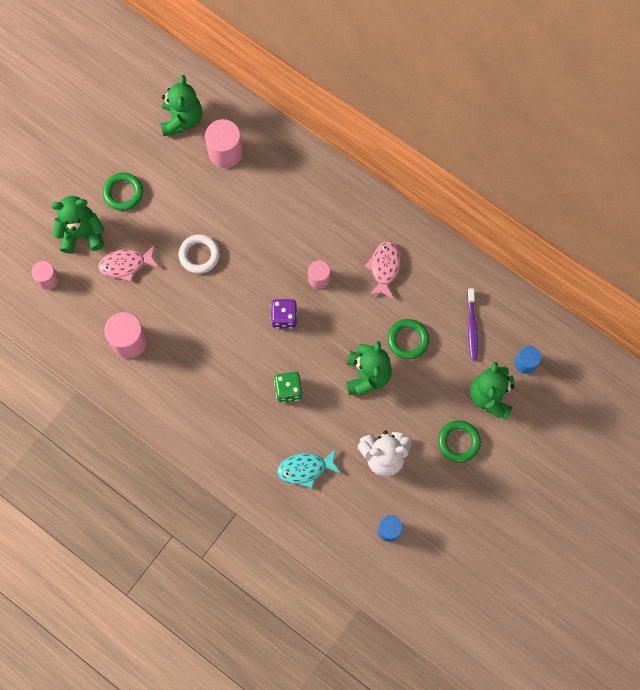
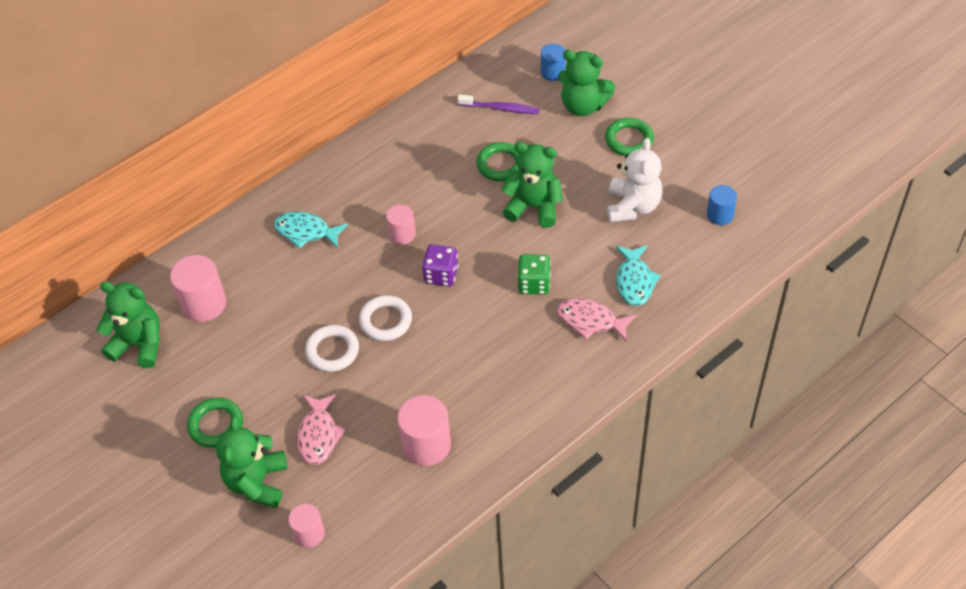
camera: 75 degrees left, 20 degrees down
(233, 286) = (386, 321): none -> white ring
(307, 206) = (306, 232): none -> turquoise fish
(384, 268) = (408, 172): pink fish -> pink fish (590, 321)

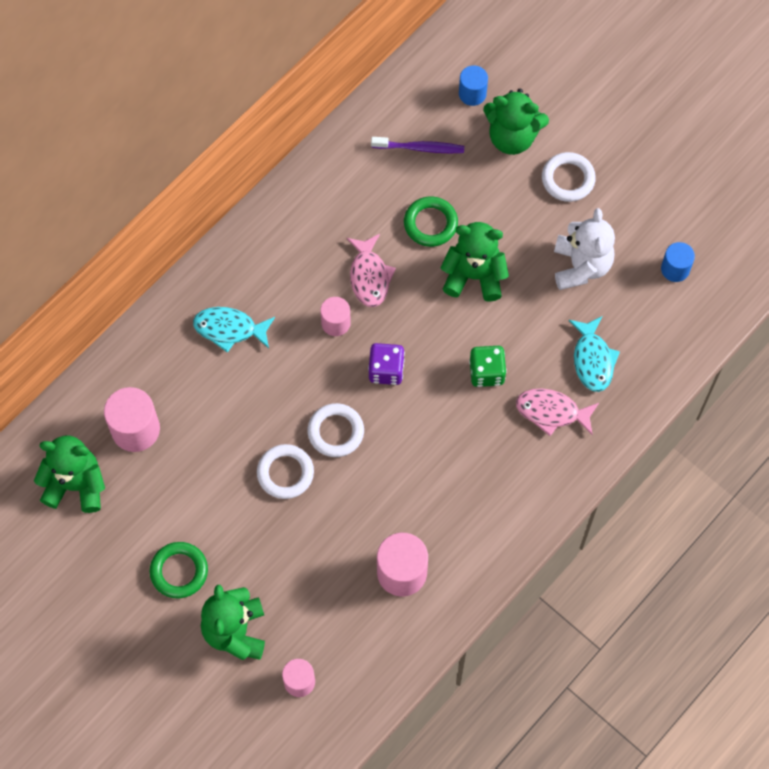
camera: 10 degrees left, 15 degrees up
(318, 435) = (289, 572): pink fish -> pink fish (369, 276)
(629, 140) = (568, 179): green ring -> white ring

